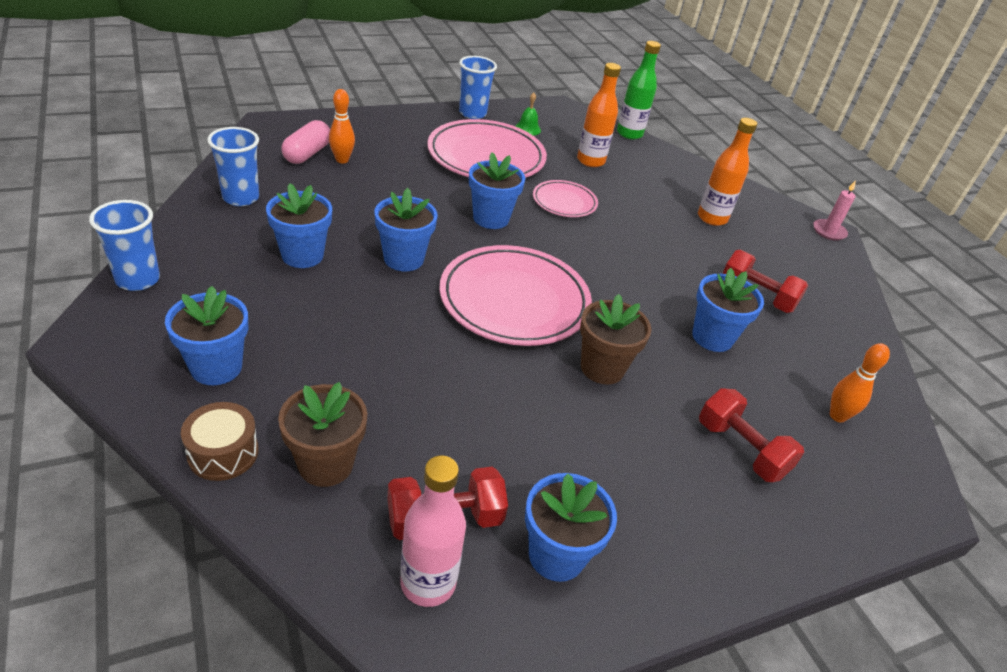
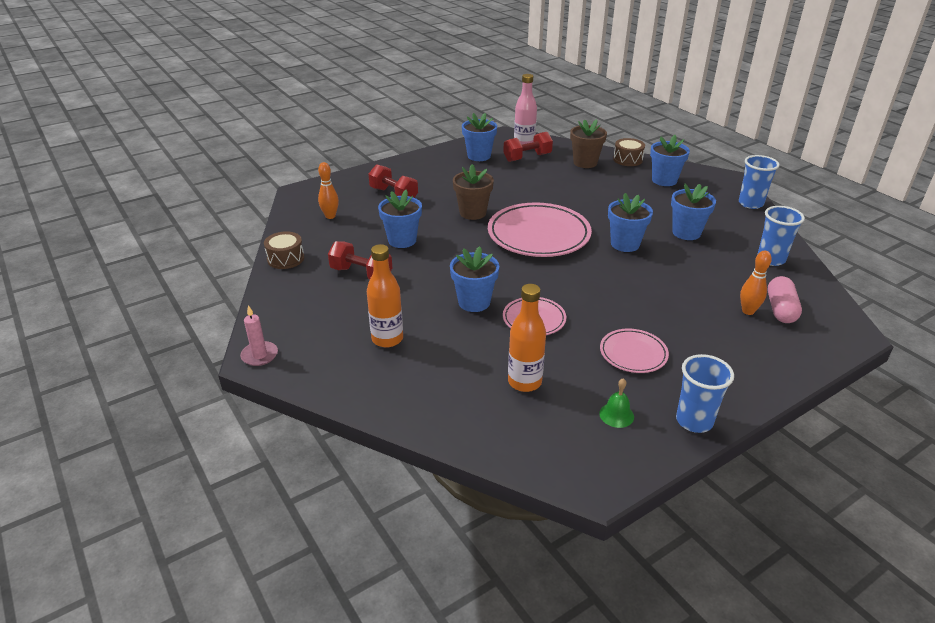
camera: 175 degrees right, 5 degrees down
(486, 157) = (633, 354): pink plate -> pink plate, size x0.52
(491, 218) = (587, 287): blue flower pot -> blue flower pot (474, 302)
(629, 134) = (487, 451): green bottle -> none
(865, 342) = (286, 259): none -> brown drum

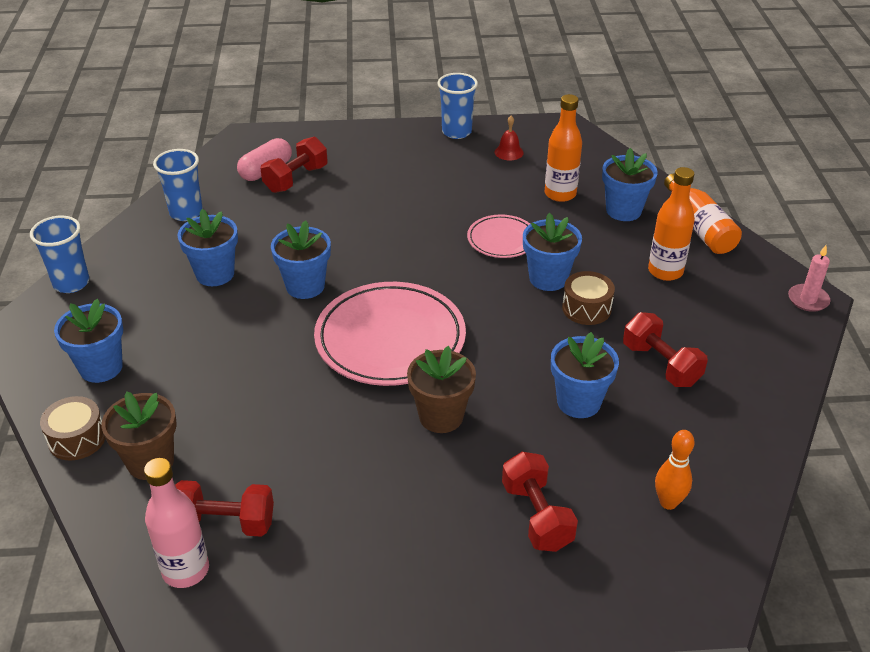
camera: 150 degrees left, 5 degrees up
(286, 259) = (760, 432): brown drum -> brown drum (586, 308)
(375, 394) = (699, 227): none -> orange bottle
(479, 156) = (302, 572): blue flower pot -> blue flower pot (623, 210)
(616, 415) = (509, 152): green bell -> red bell
(633, 354) = (444, 183): pink plate -> none
(748, 311) = (296, 179): orange bowling pin -> red dumbbell

